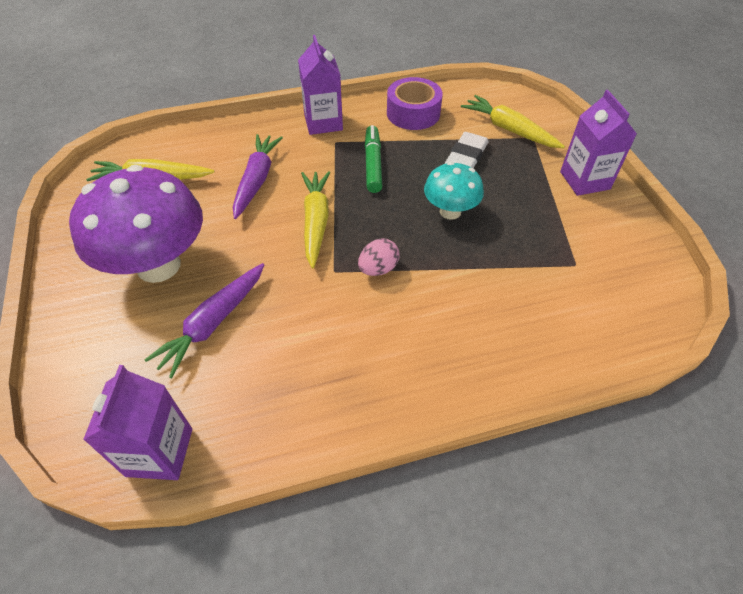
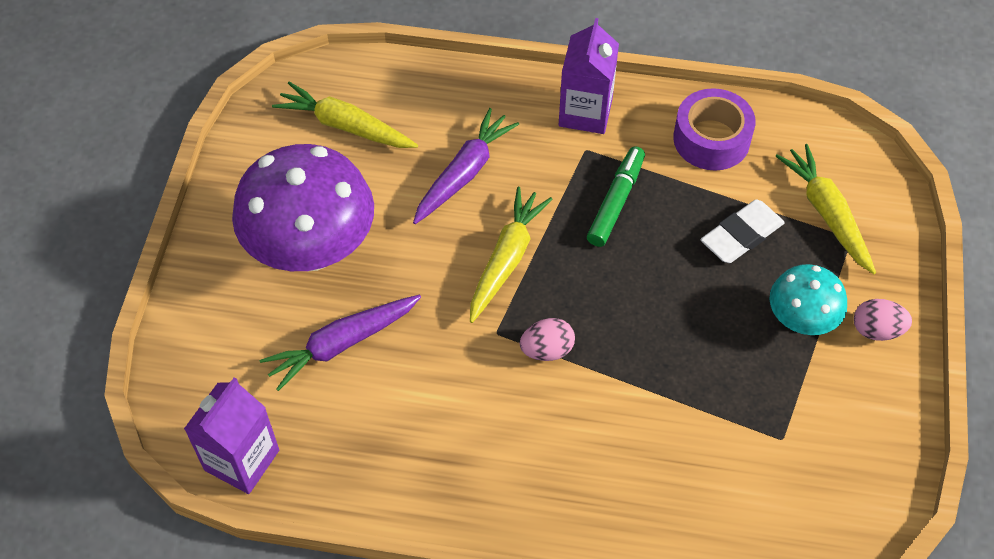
camera: 25 degrees right, 5 degrees up
(450, 211) = (673, 308): turquoise mushroom -> turquoise mushroom (800, 320)
(584, 180) = (876, 330): purple carton -> pink egg

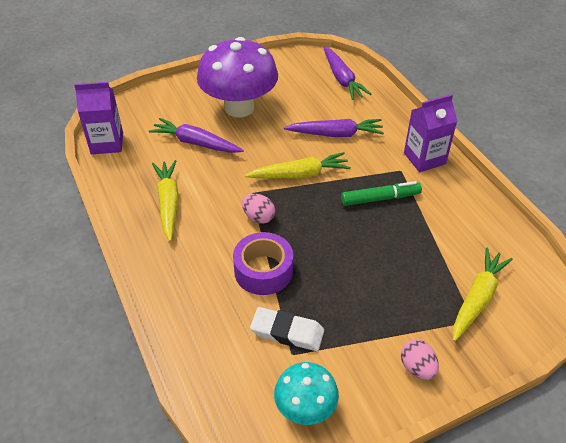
camera: 55 degrees right, 10 degrees down
(346, 126) = (319, 84): yellow carrot -> yellow carrot (168, 203)
(359, 95) = (342, 79): none -> purple carrot
(711, 139) = (468, 218): purple tape -> purple tape (263, 271)
(741, 235) = (416, 264): white eraser -> white eraser (287, 332)
(800, 320) = (385, 322): turquoise mushroom -> turquoise mushroom (305, 408)

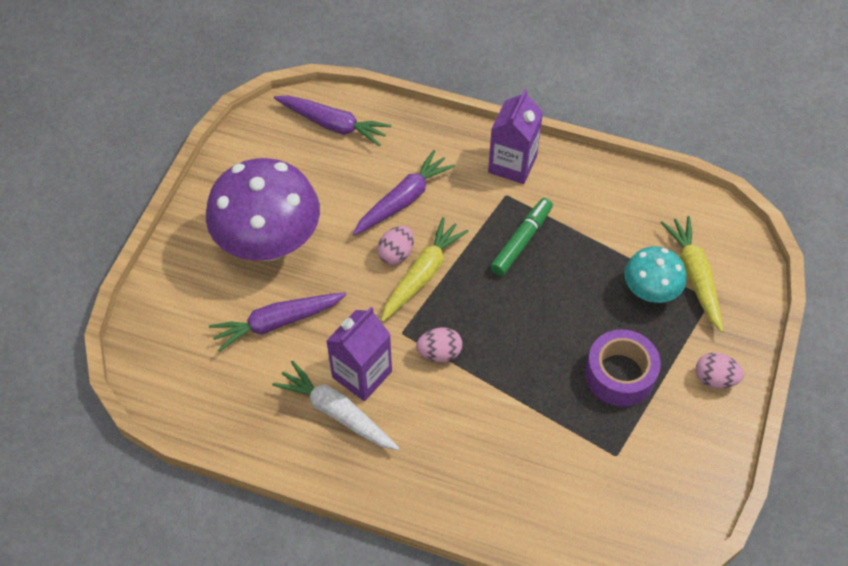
camera: 45 degrees left, 10 degrees up
(107, 143) = (180, 402): purple carton -> purple carton (362, 374)
(168, 203) = (337, 413): yellow carrot -> white carrot
(263, 271) = (507, 402): purple tape -> purple tape (620, 374)
(287, 332) = (591, 440): white eraser -> none
(298, 155) = (396, 254): none -> pink egg
(305, 408) = (676, 490): turquoise mushroom -> turquoise mushroom (650, 292)

